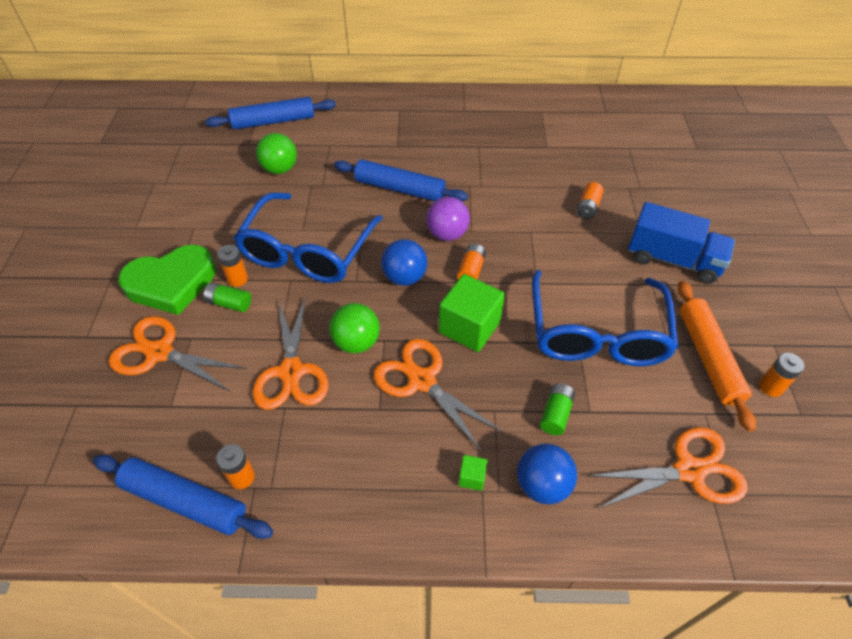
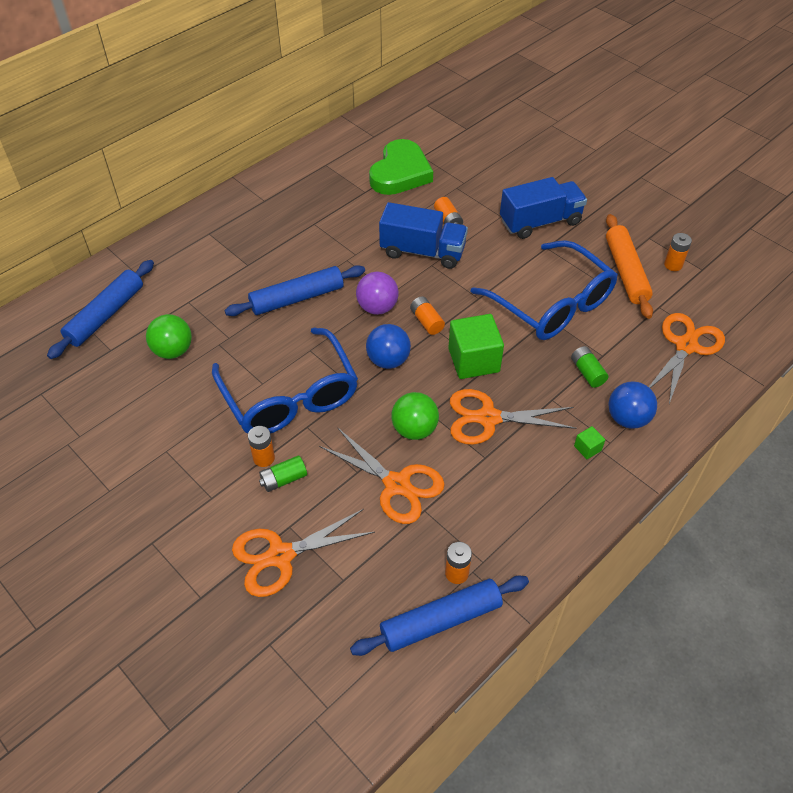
camera: 45 degrees left, 0 degrees up
(171, 283) = (213, 504): green heart -> green heart (400, 173)
(536, 217) = (422, 251): none -> blue truck
(708, 357) = (626, 272): orange rolling pin -> orange rolling pin turned 45 degrees clockwise

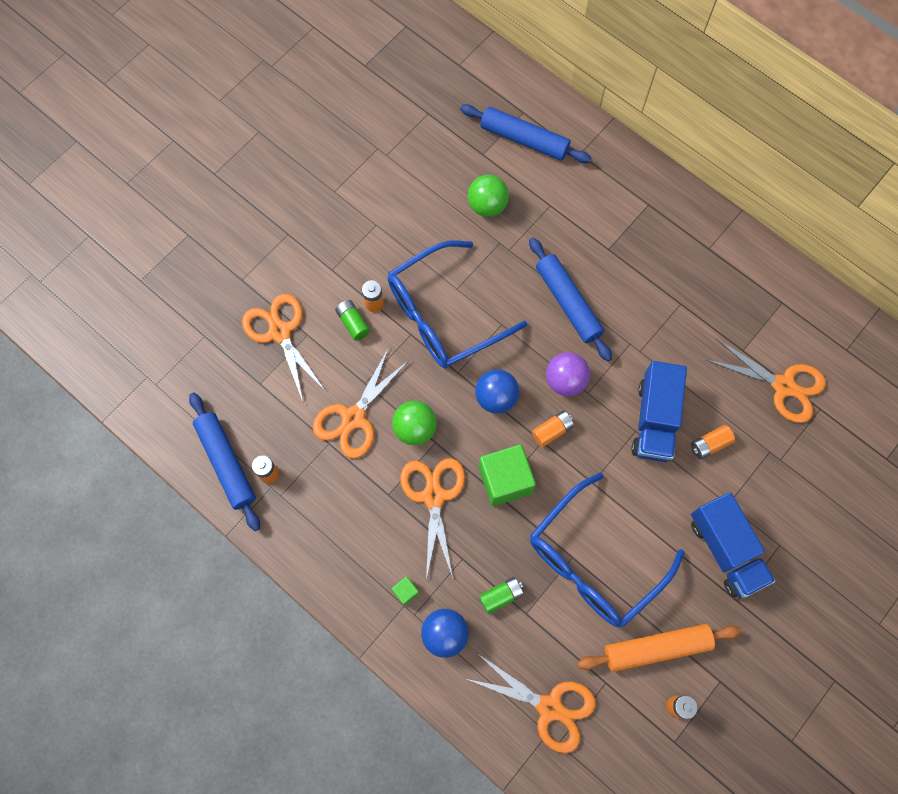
camera: 85 degrees right, 20 degrees up
(400, 173) = (783, 386): green heart -> orange scissors

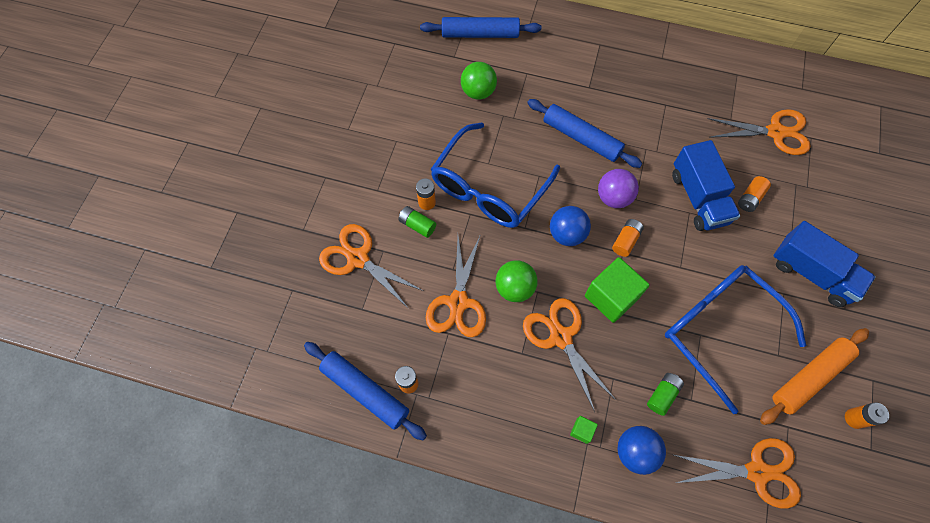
camera: 25 degrees left, 5 degrees down
(594, 561) = (719, 330): blue glasses -> blue glasses turned 120 degrees clockwise

